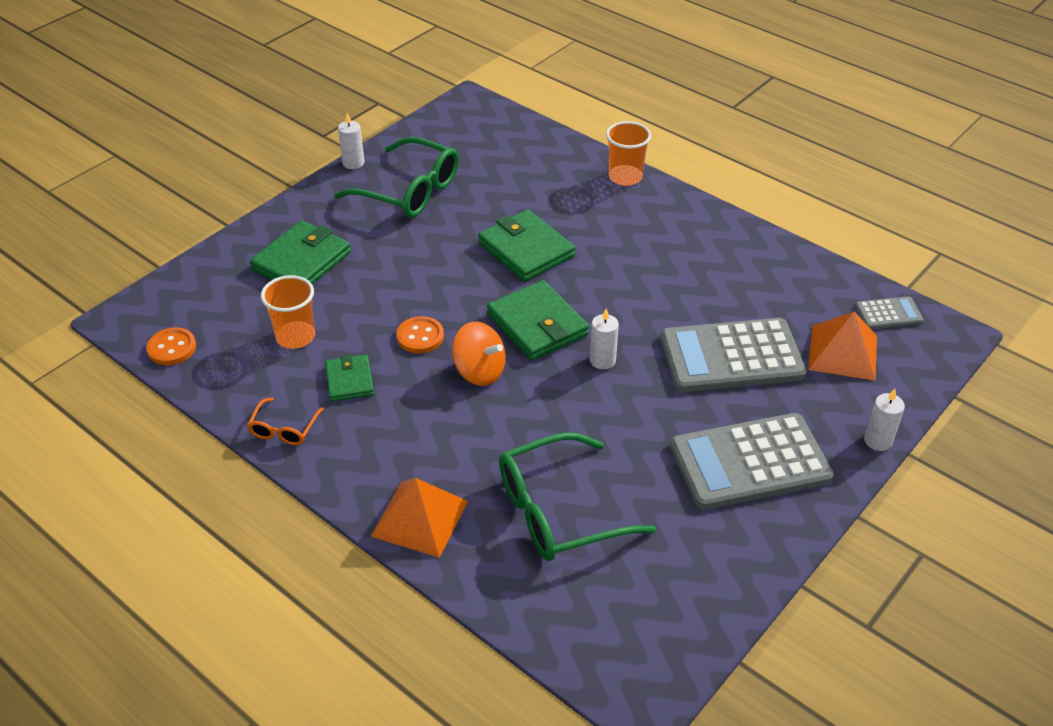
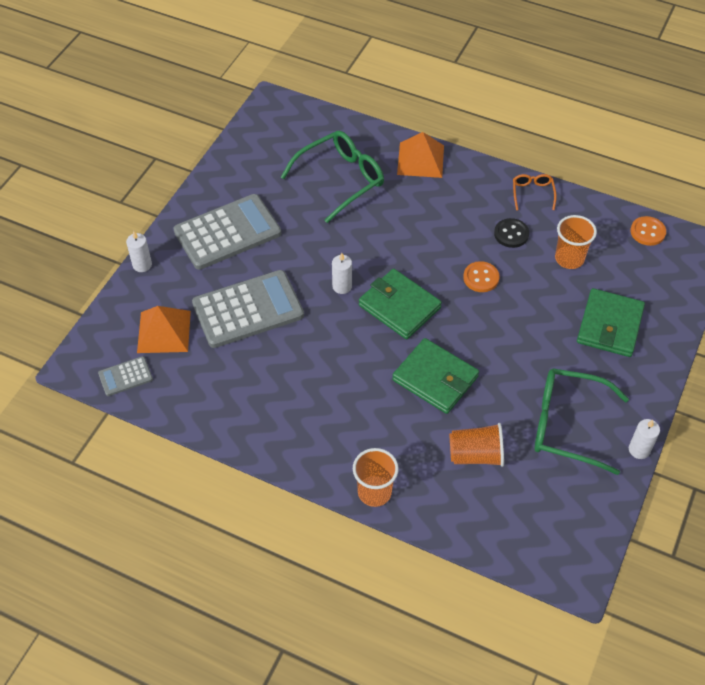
camera: 165 degrees right, 10 degrees up
(349, 380) = (511, 234): green wallet -> black button
(479, 371) = (426, 259): orange spinning top -> none
(514, 185) = (476, 455): none -> orange cup

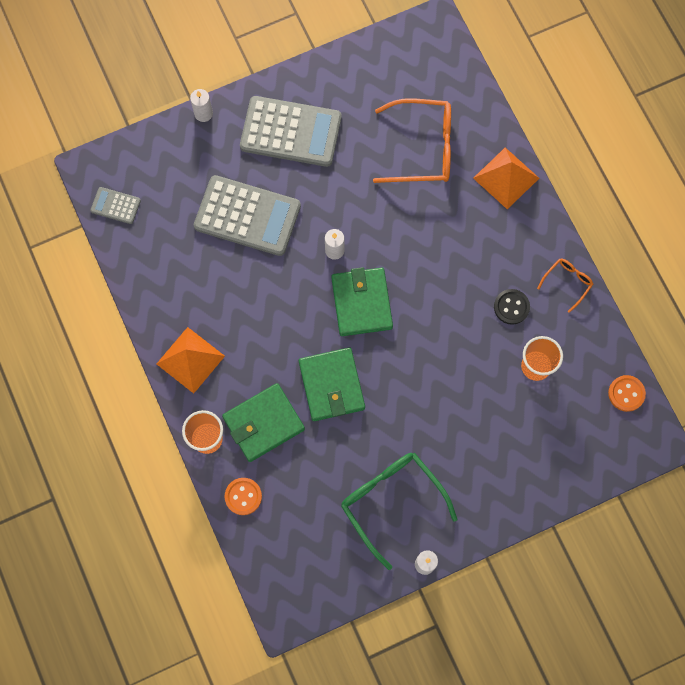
camera: 40 degrees right, 20 degrees up
(164, 331) = (172, 187): orange pyramid -> orange pyramid (190, 360)
(340, 179) = (422, 148): green glasses -> orange glasses
(476, 455) = (303, 470): orange cup -> none
(481, 278) = (448, 327): orange button -> orange button (243, 496)
(609, 325) = (507, 449): green wallet -> green wallet (263, 423)

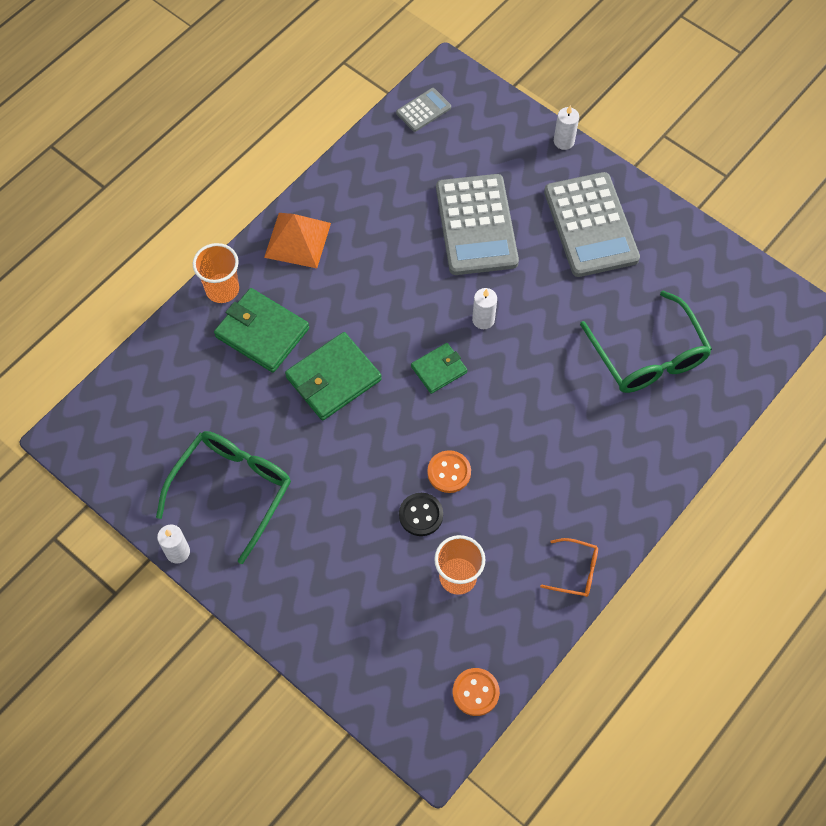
camera: 65 degrees right, 10 degrees down
(115, 206) = (423, 110): grey calculator -> grey calculator turned 60 degrees clockwise
(243, 496) = (176, 346): orange button -> orange button (449, 472)
(361, 303) = (439, 369): green wallet -> green wallet, size x0.59
(422, 148) = (648, 356): orange glasses -> green glasses
(506, 178) = (664, 454): orange pyramid -> none
(511, 307) = (514, 522): black button -> black button (421, 515)

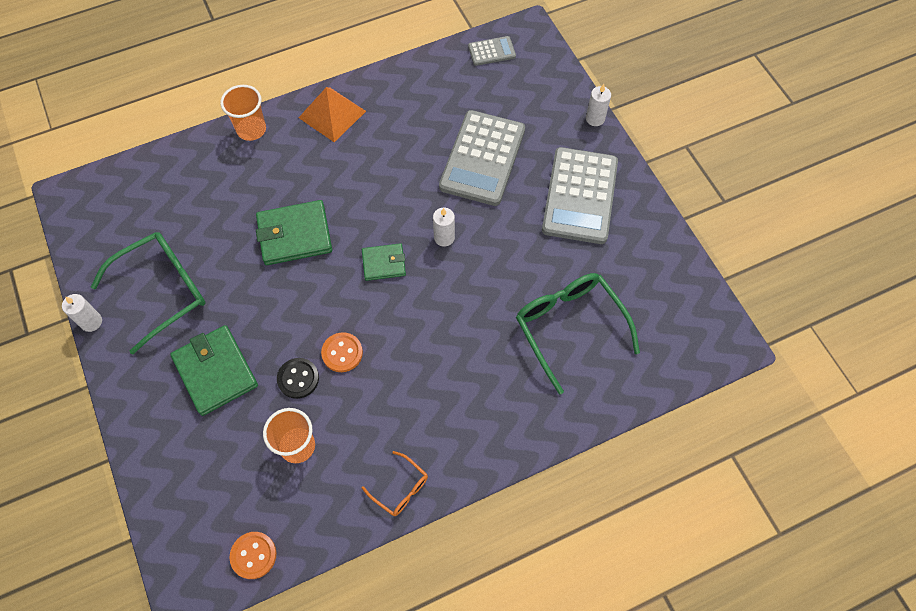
camera: 25 degrees right, 0 degrees up
(262, 333) = (261, 175): green wallet -> green wallet (215, 372)
(648, 356) = (569, 327): green glasses -> green glasses turned 150 degrees clockwise

